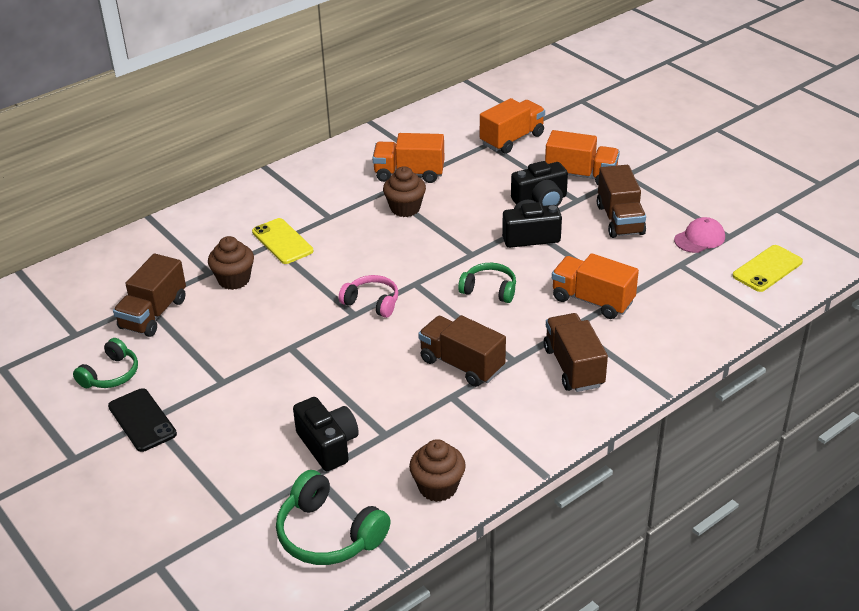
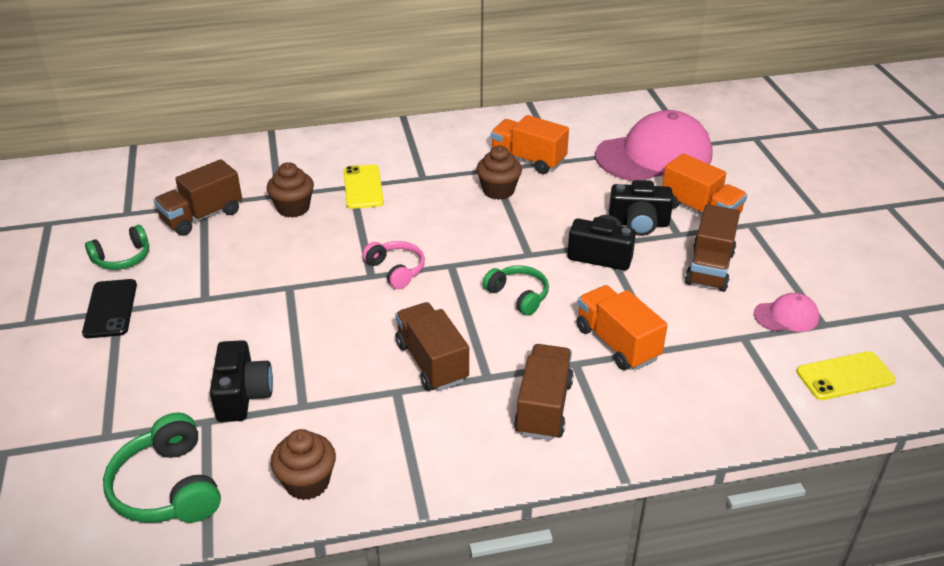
camera: 25 degrees right, 0 degrees up
(512, 139) = (654, 155): orange truck -> pink cap

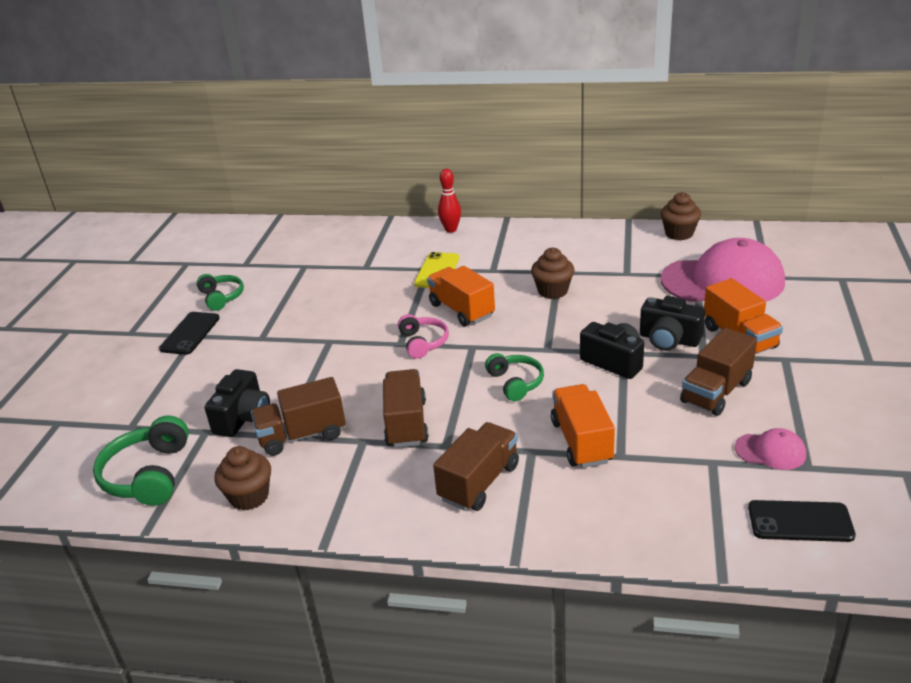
camera: 25 degrees right, 5 degrees down
(122, 258) = (221, 297): green headphones -> green headphones turned 105 degrees counterclockwise
(202, 216) = (297, 275): brown truck -> brown truck (302, 435)
(293, 208) = (370, 279): brown cupcake -> brown cupcake (679, 233)
(350, 138) = (451, 229): none -> red bowling pin
(528, 160) = (596, 268): orange truck -> orange truck (461, 310)
(845, 376) = (800, 521): yellow phone -> black phone

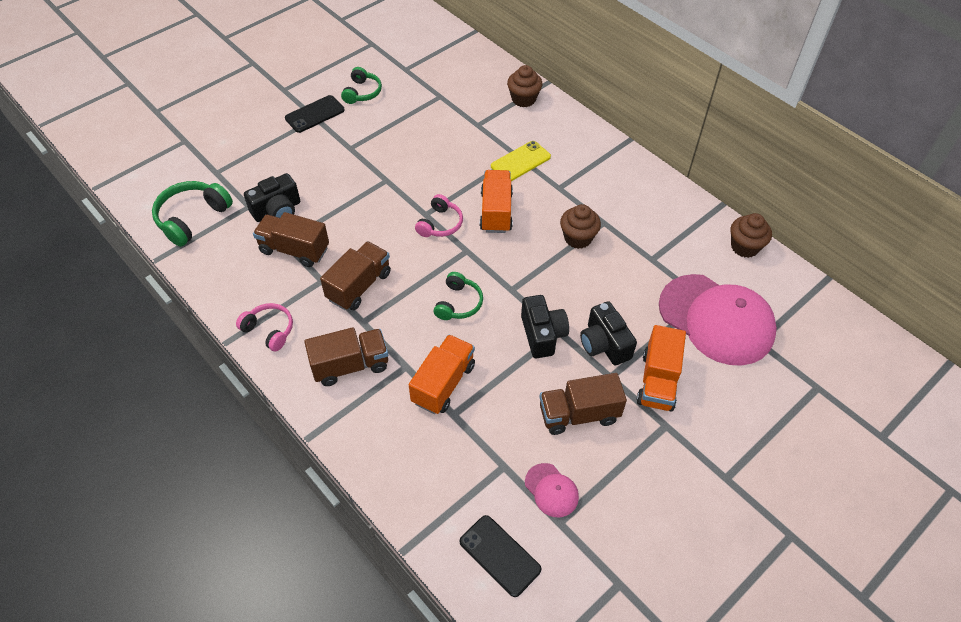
camera: 35 degrees right, 20 degrees up
(249, 496) = (224, 275): brown cupcake -> brown cupcake (523, 99)
(359, 508) = (269, 330): none -> pink headphones
(451, 229) = (575, 125): red bowling pin -> none

